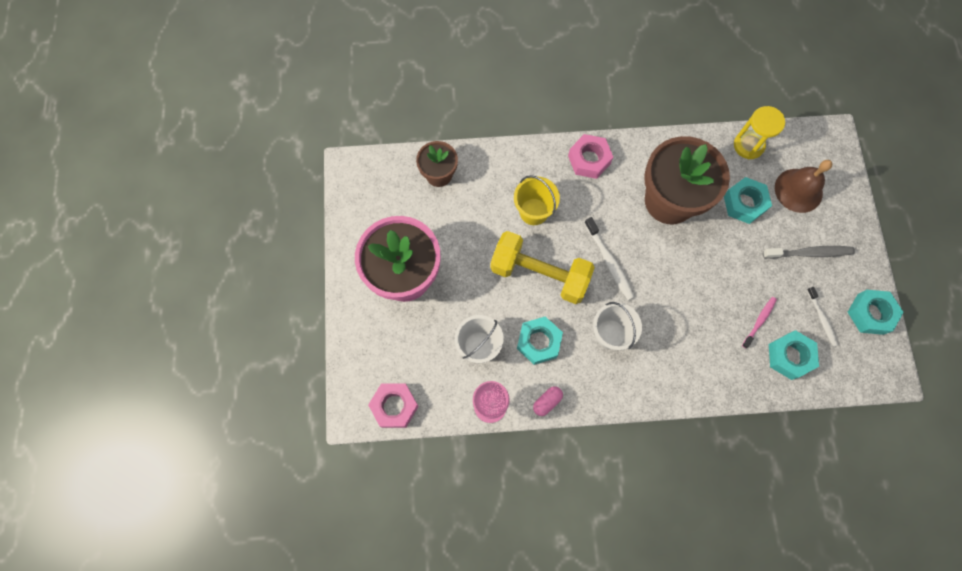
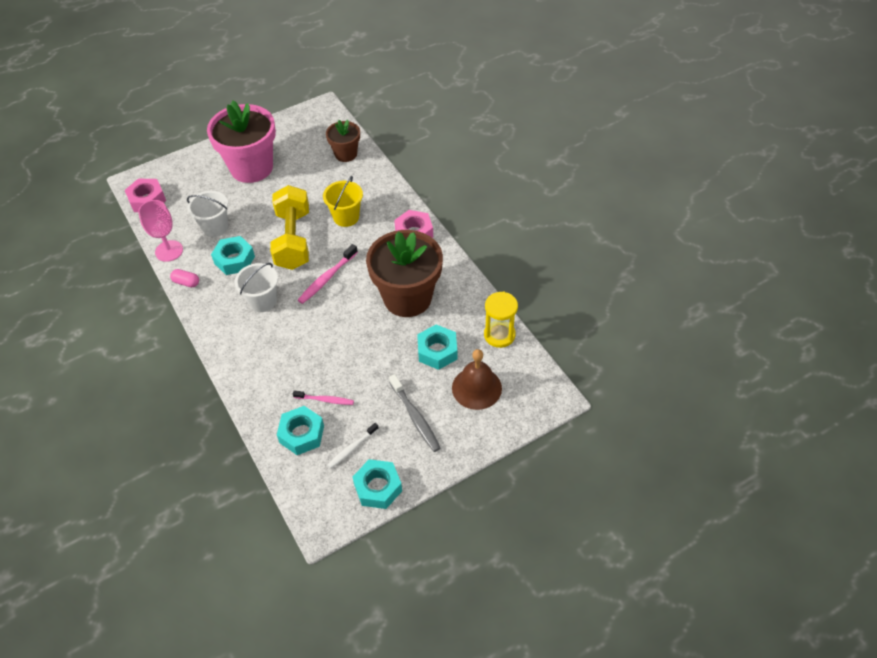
camera: 65 degrees right, 20 degrees down
(609, 262) = (327, 278): white toothbrush -> pink toothbrush

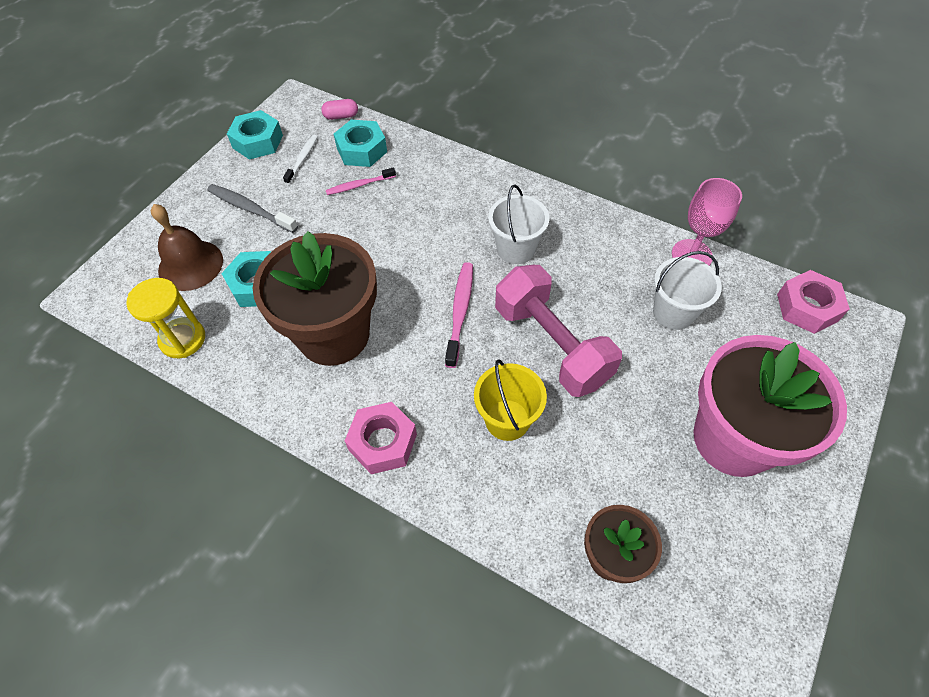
camera: 150 degrees right, 5 degrees up
(186, 282) = (626, 229): pink capsule -> pink capsule (341, 116)
(234, 260) = (600, 281): turquoise nut -> none
(293, 240) = (551, 345): yellow dumbbell -> pink dumbbell

